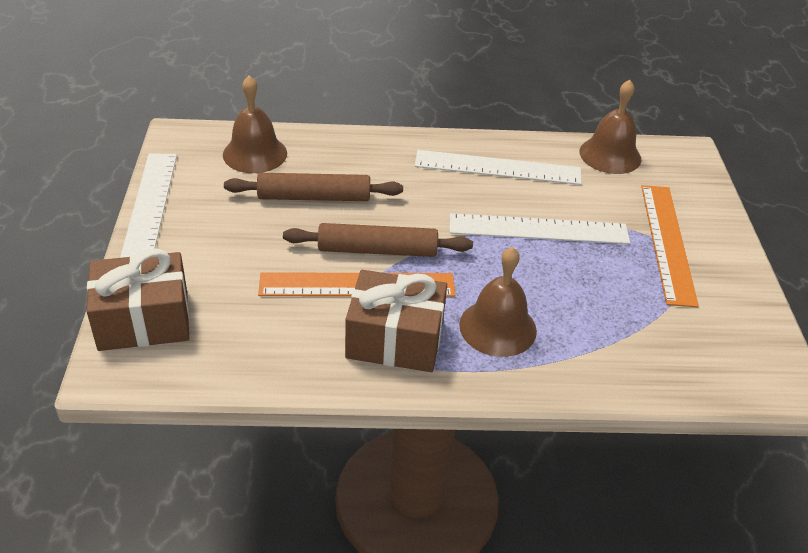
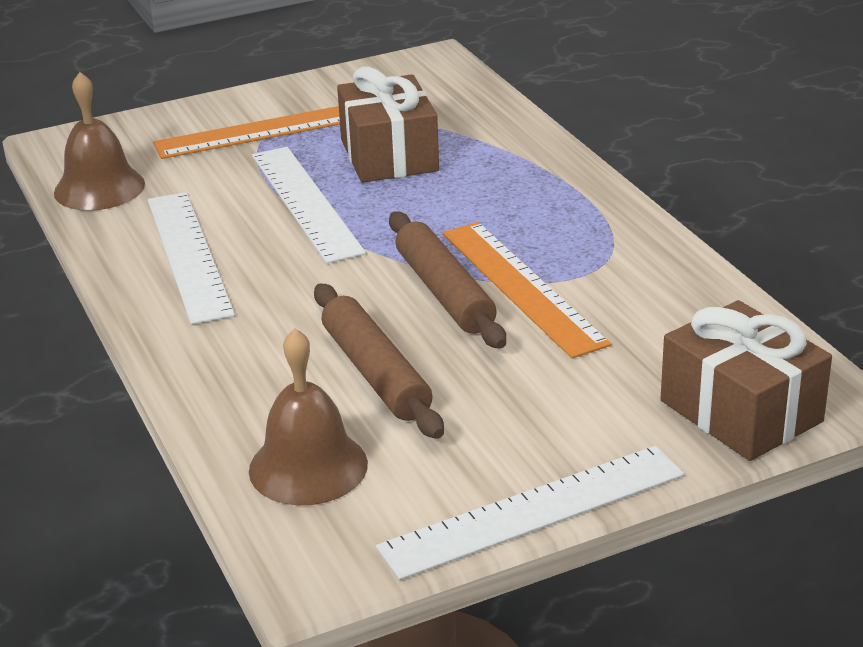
camera: 110 degrees left, 10 degrees down
(395, 339) = (582, 240): brown gift -> brown gift (389, 155)
(497, 327) = (502, 191): brown bell -> none

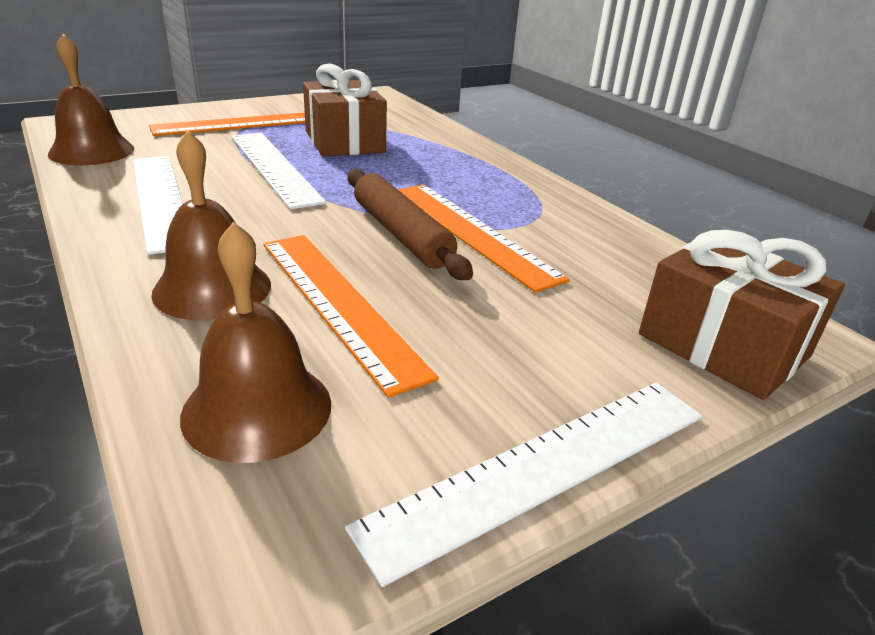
camera: 10 degrees left, 0 degrees up
(258, 359) = (212, 288): none -> brown bell
(375, 373) = (338, 303): brown rolling pin -> orange ruler

